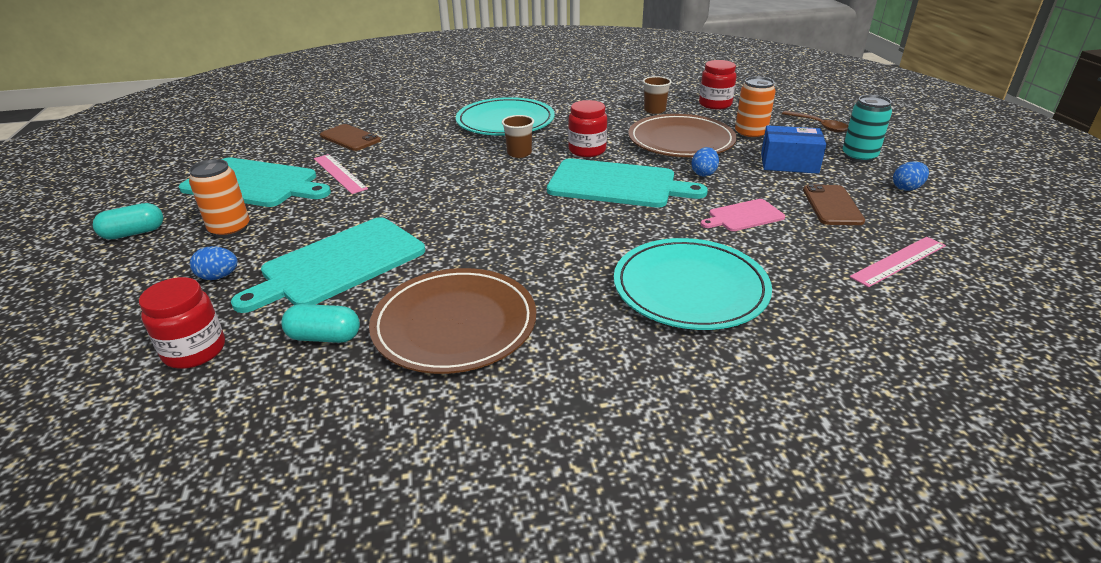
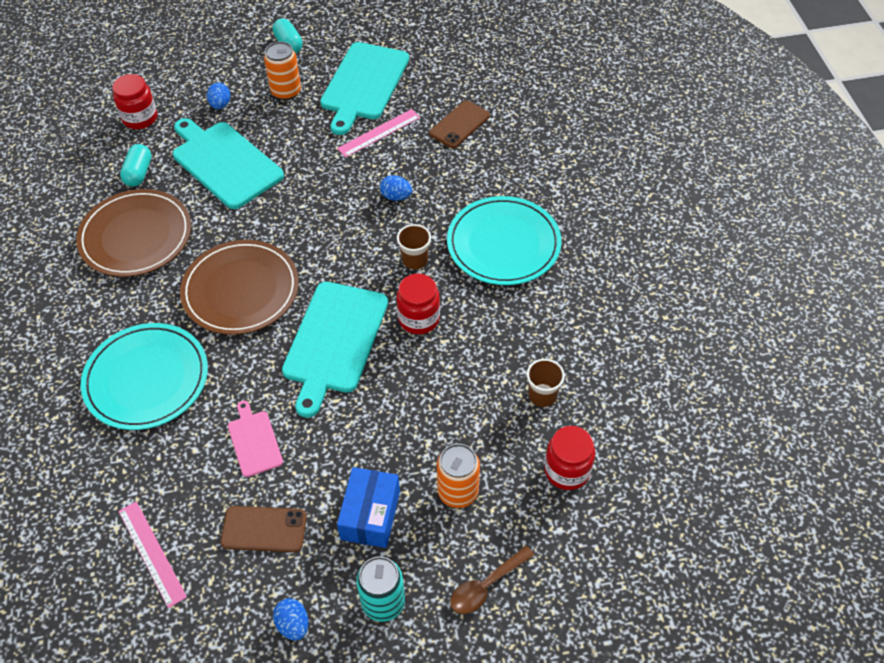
camera: 90 degrees right, 20 degrees up
(681, 141) = (441, 412): brown plate -> brown plate (241, 290)
(703, 173) = (352, 422): blue egg -> blue egg (396, 196)

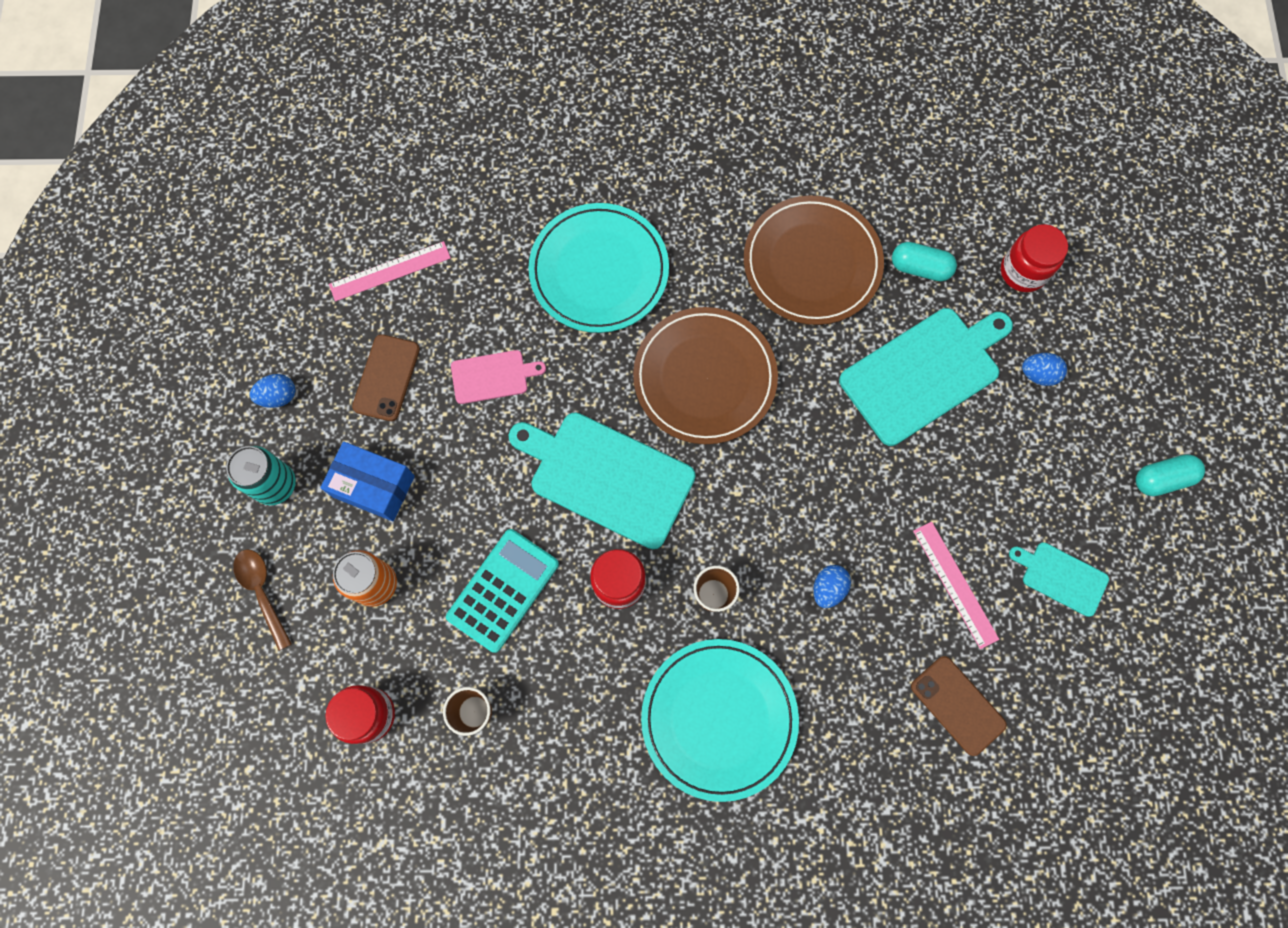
camera: 100 degrees right, 20 degrees up
(286, 92) = (1056, 465): orange can -> none
(363, 84) = (1061, 577): turquoise cutting board -> turquoise cutting board, size x0.51
(442, 395) = (503, 590): none -> turquoise calculator

